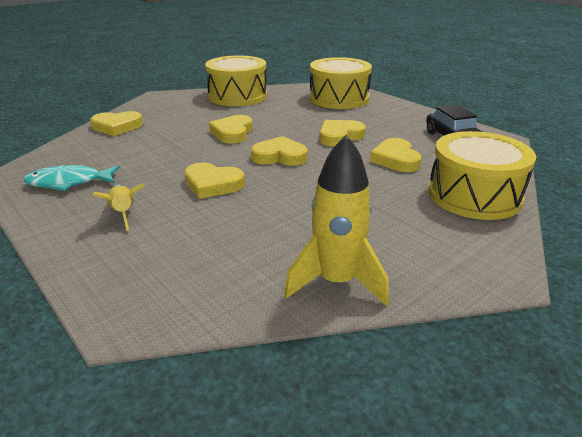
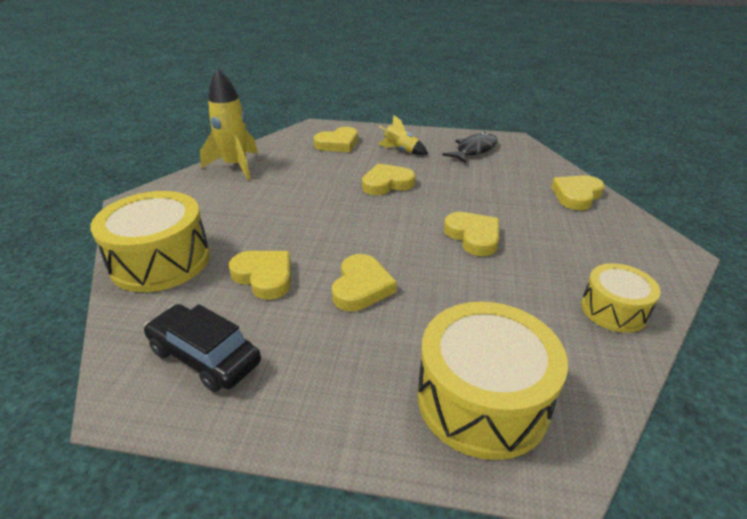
camera: 140 degrees right, 5 degrees up
(69, 182) = (474, 150): turquoise fish -> black fish
(237, 96) = (613, 310): yellow drum -> yellow drum, size x0.58
(279, 156) = (381, 228): yellow heart -> yellow heart (338, 144)

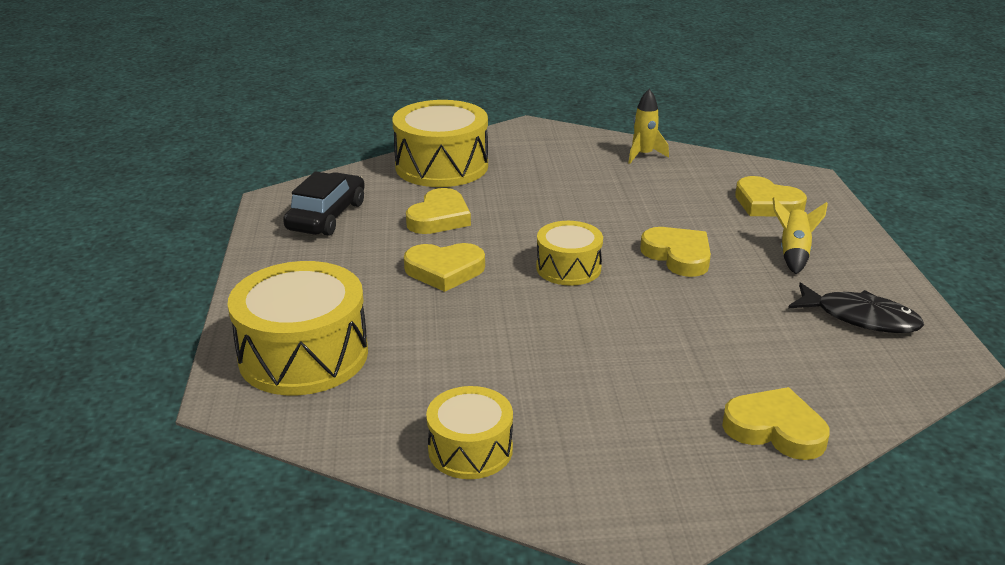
camera: 75 degrees right, 5 degrees down
(236, 166) = (643, 155): yellow rocket -> yellow rocket, size x0.58
(384, 226) = (568, 268): none -> yellow drum
(473, 237) = (583, 333): yellow heart -> none

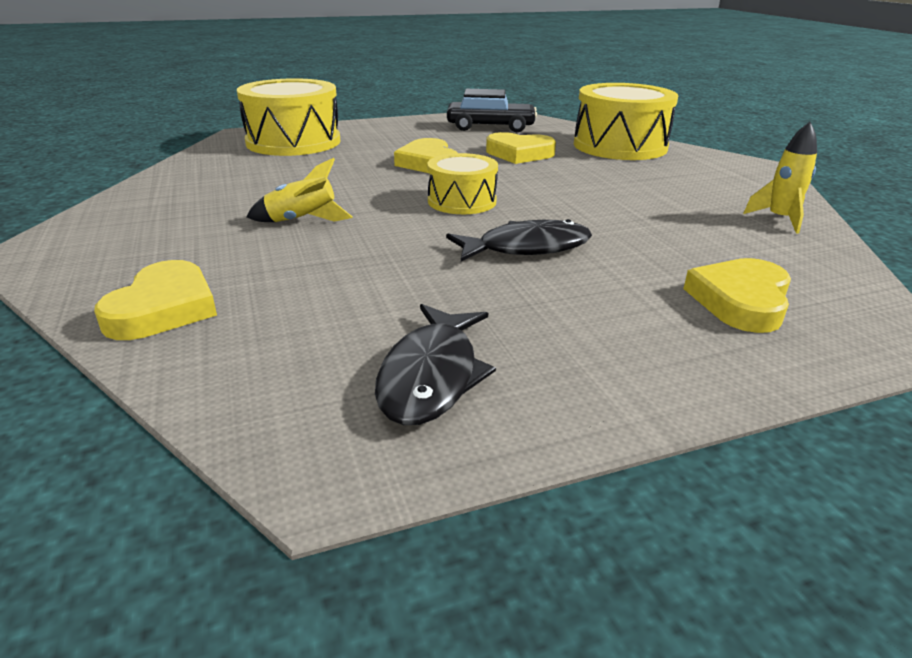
camera: 75 degrees right, 0 degrees up
(470, 449) = (170, 190): yellow drum -> none
(678, 256) = (527, 248): yellow heart -> black fish
(793, 253) = (597, 322): yellow rocket -> yellow rocket (302, 221)

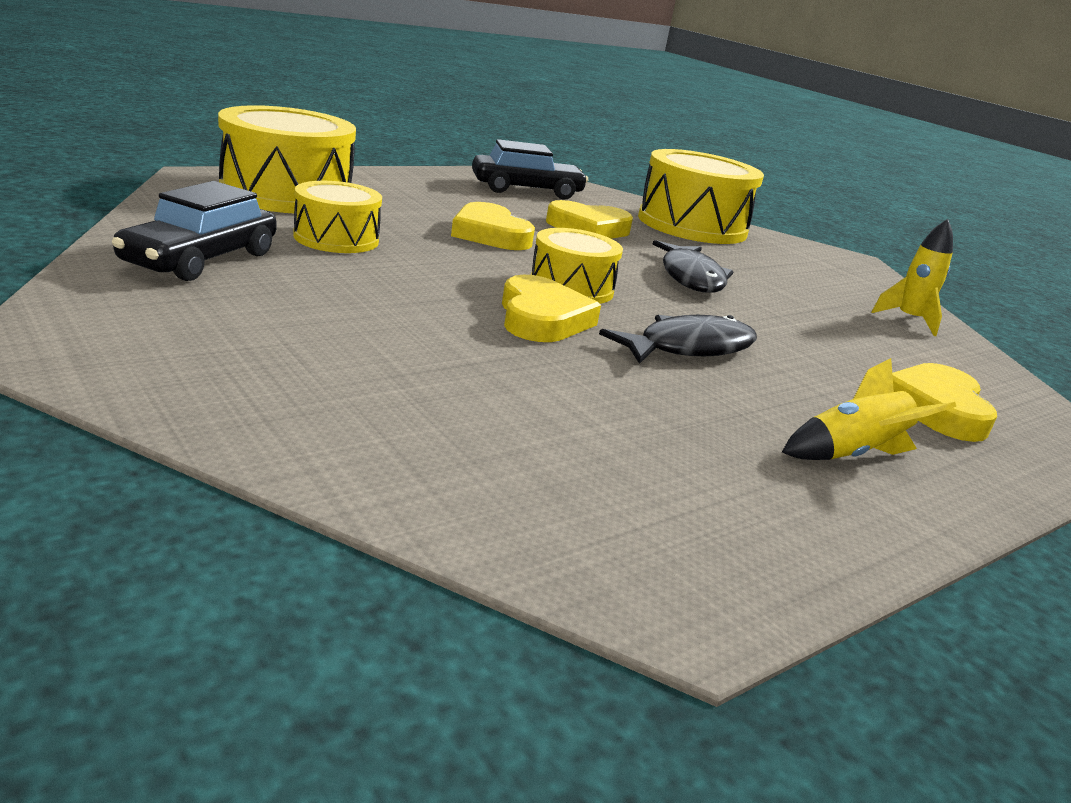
camera: 20 degrees left, 5 degrees down
(163, 308) = (318, 424): yellow heart -> yellow heart (542, 318)
(189, 191) = (200, 259): none -> black car
(302, 172) = (336, 238): none -> yellow drum
(302, 221) = (396, 307): yellow rocket -> yellow rocket (852, 455)
(431, 376) = (707, 498): black fish -> black fish (691, 277)

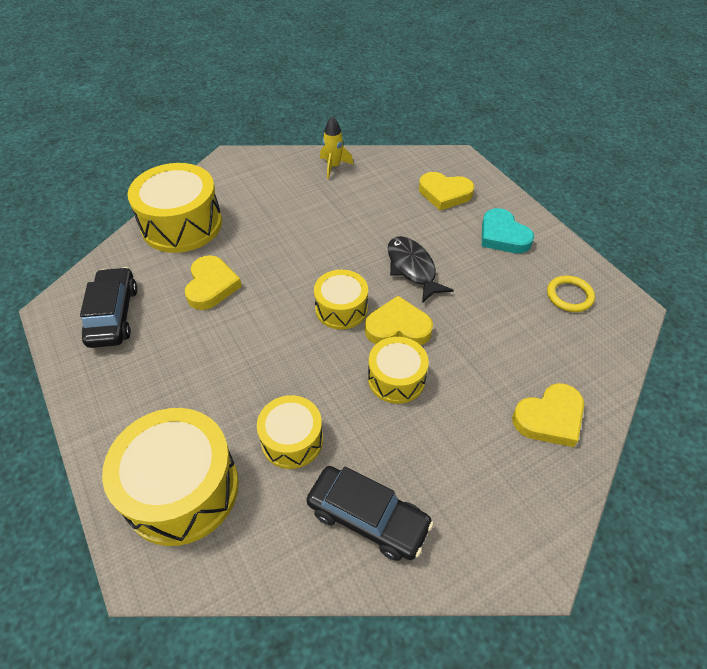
camera: 80 degrees left, 25 degrees up
(434, 304) = (396, 379): none -> yellow drum
(490, 234) = (247, 345): yellow heart -> yellow heart (549, 418)
(691, 277) = (299, 247): black fish -> none
(693, 509) = (569, 296): none -> yellow ring
(852, 455) = (503, 236): yellow rocket -> turquoise heart

